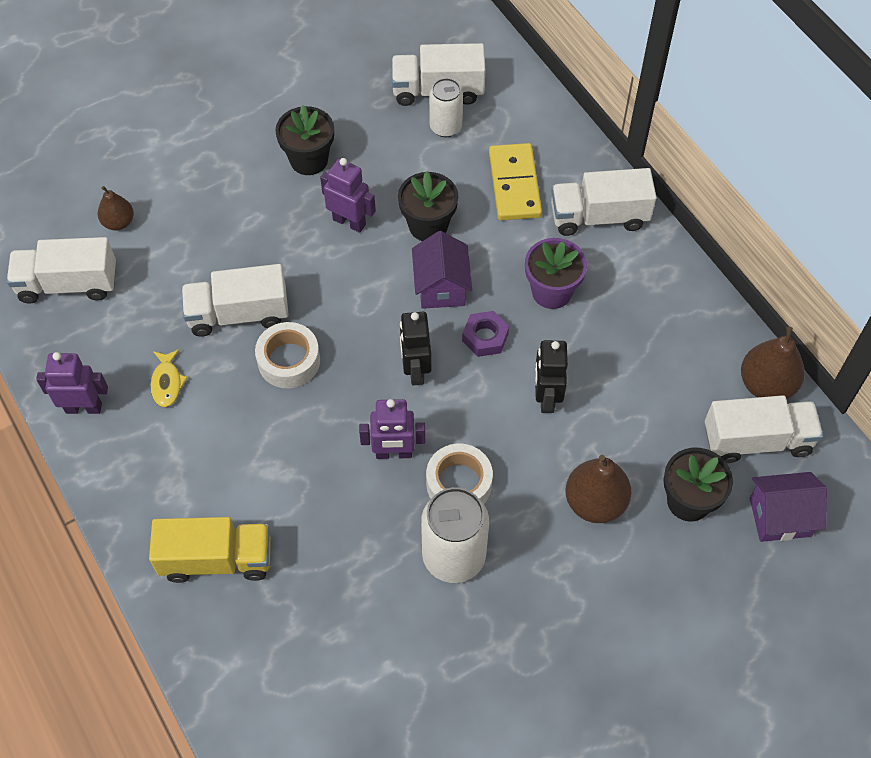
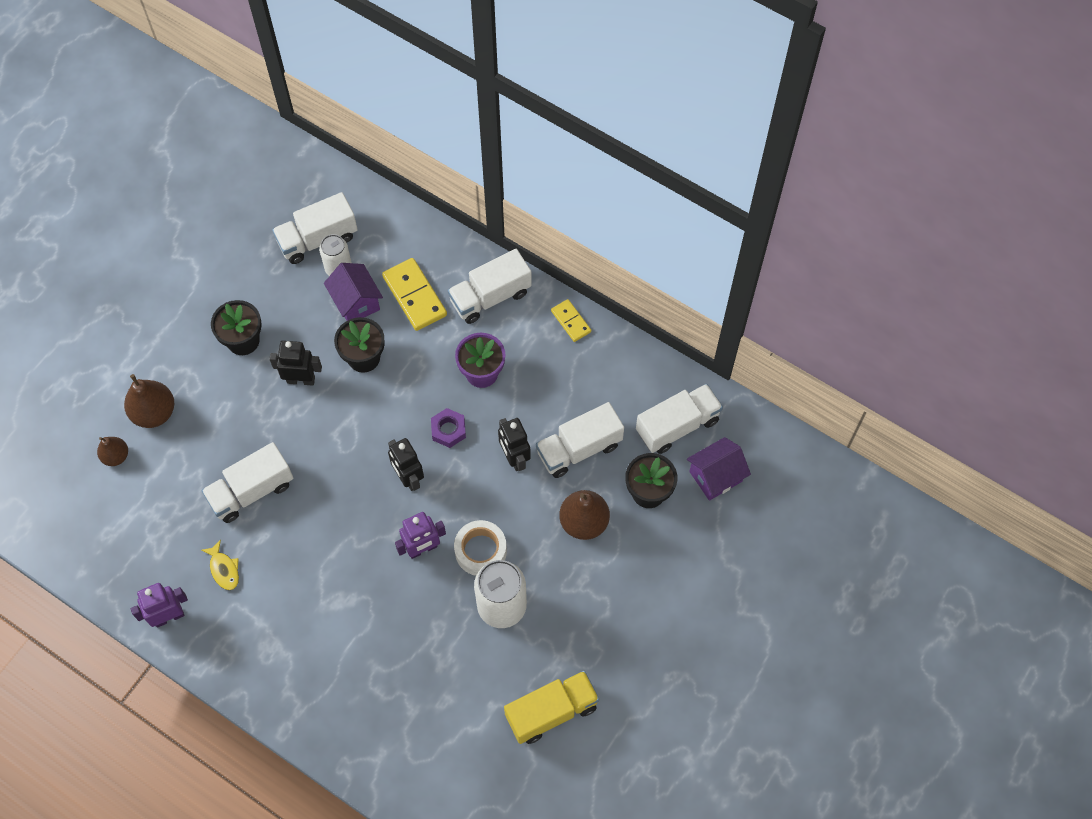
camera: 25 degrees left, 5 degrees up
(68, 284) = (102, 524): white truck -> white truck (579, 449)
(216, 559) = (331, 685): yellow truck -> yellow truck (551, 711)
(289, 361) = (309, 511): white tape -> none
(349, 222) = (301, 380): purple robot -> black robot
(441, 287) = (397, 404): purple house -> purple house (356, 302)
(680, 277) = (571, 321): none -> yellow domino
(766, 384) = (667, 380): brown pear -> brown pear (154, 412)

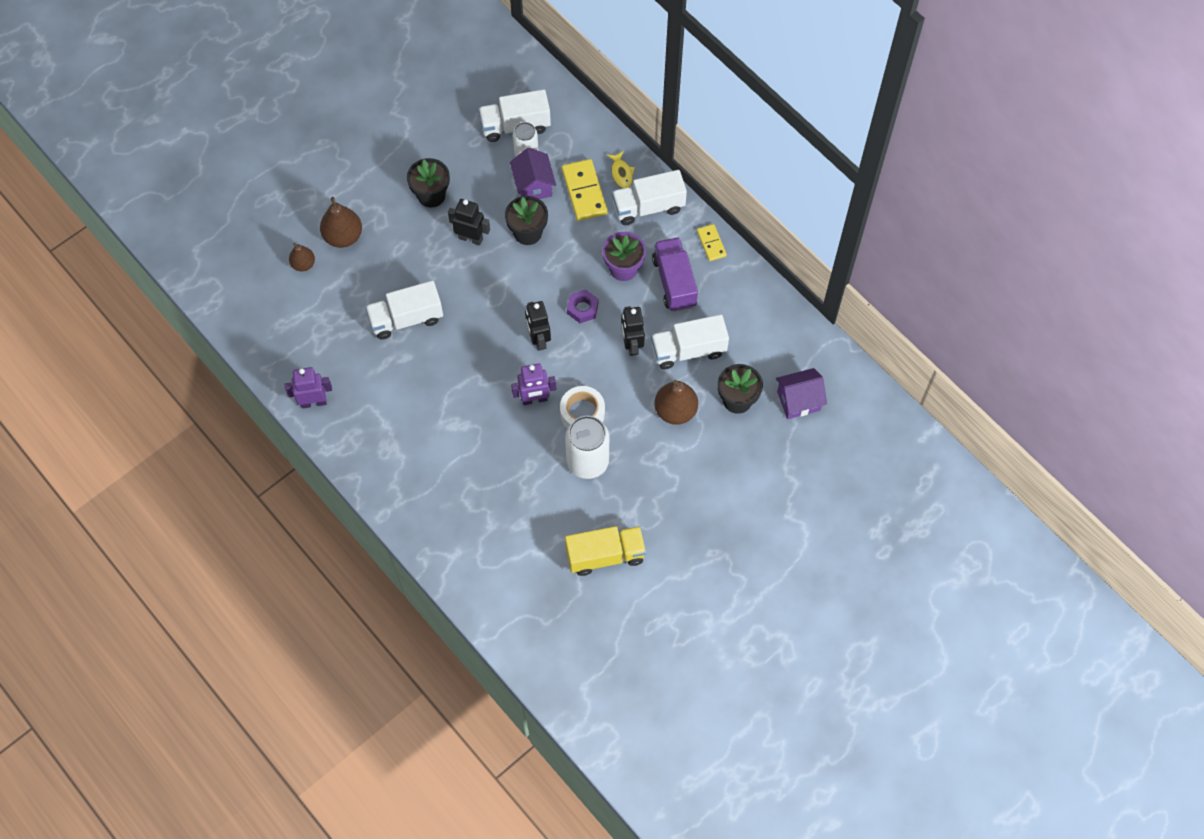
camera: 15 degrees right, 0 degrees up
(224, 569) = (367, 376): yellow fish -> yellow fish (621, 173)
(542, 375) = (674, 282): none -> purple truck
(677, 426) = (777, 351): white truck -> none

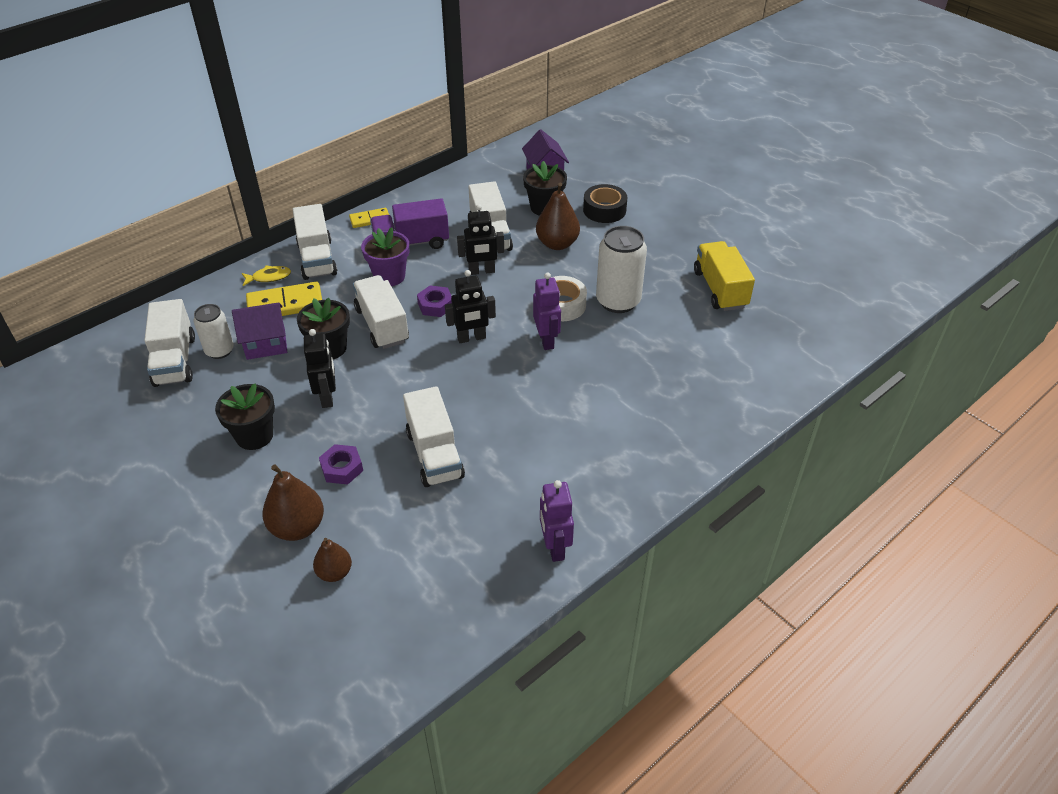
camera: 90 degrees left, 20 degrees down
(396, 257) = (342, 468): none -> purple nut
(470, 238) = (327, 397): black robot -> black robot turned 150 degrees clockwise
(556, 269) = (382, 325): none -> white truck
(735, 457) = (604, 210): none -> black tape

